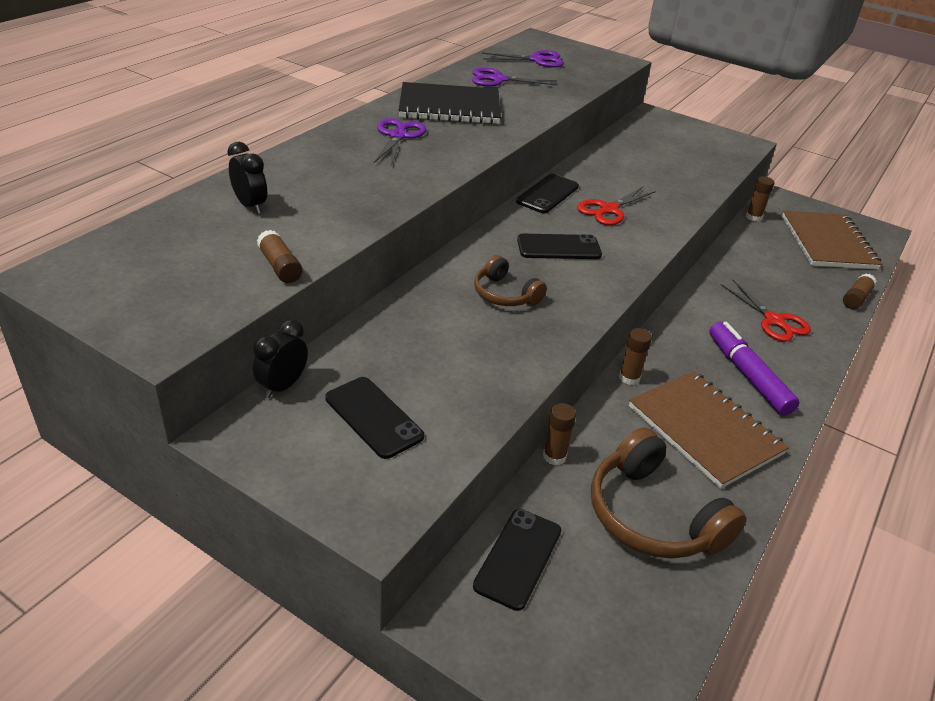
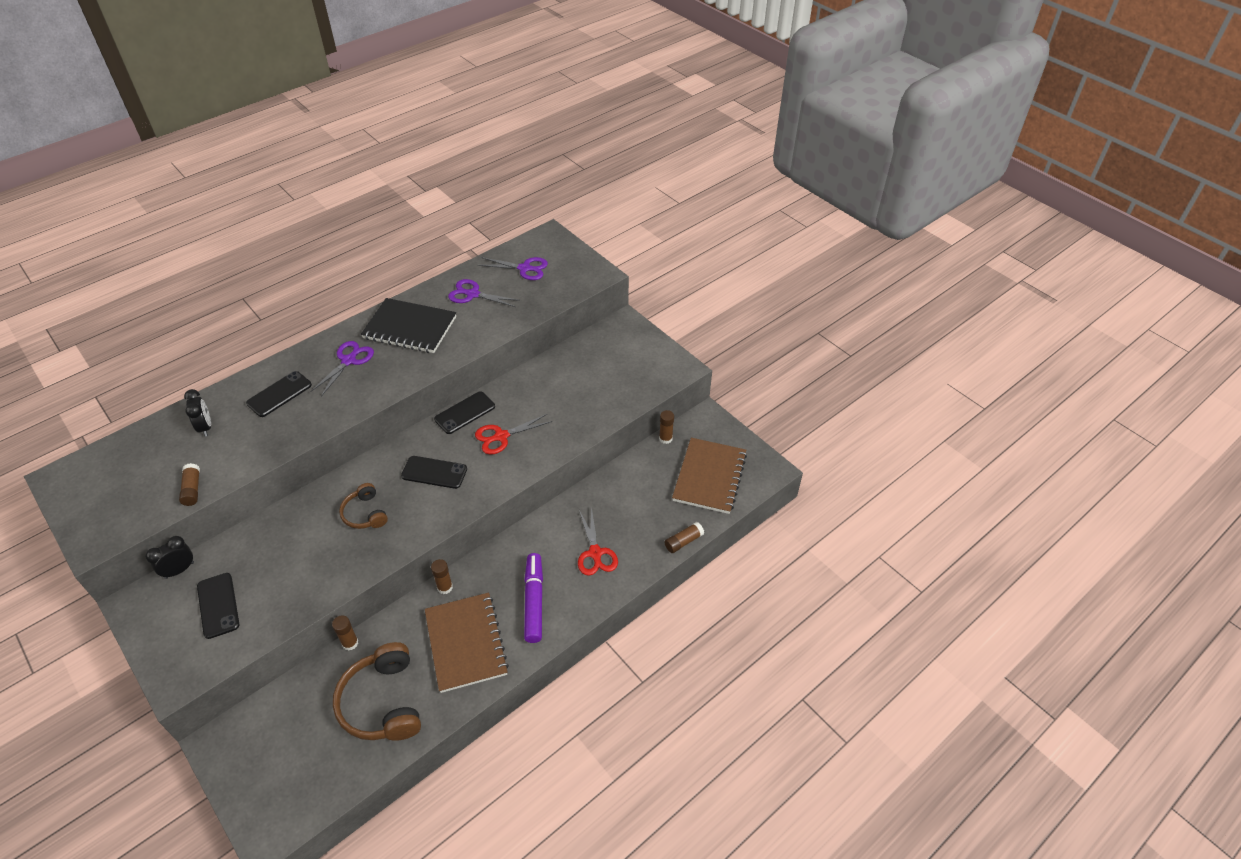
camera: 20 degrees right, 10 degrees up
(518, 558) = (280, 713): black phone -> black phone (279, 394)

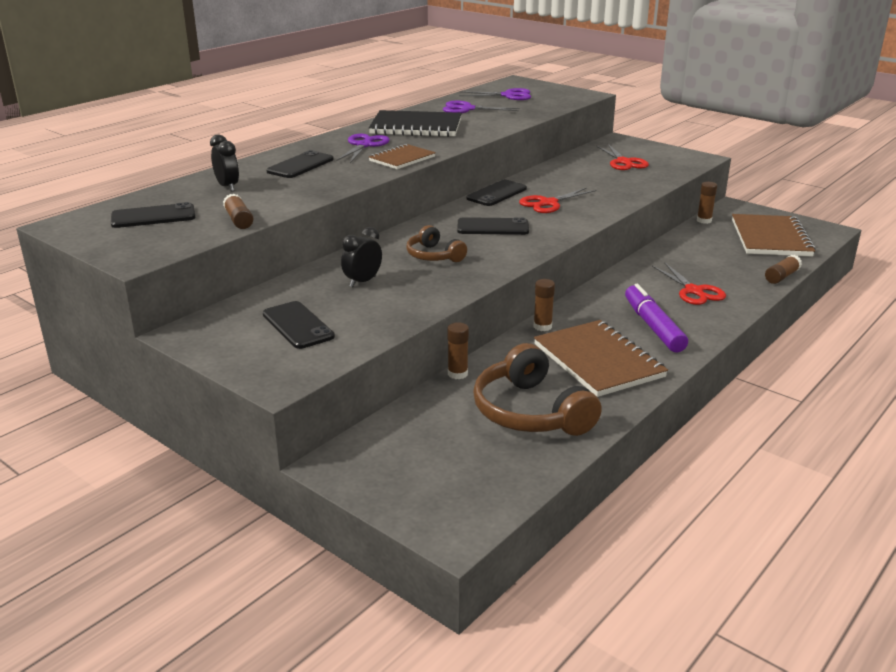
camera: 10 degrees left, 20 degrees down
(130, 473) = (153, 217): none -> black phone
(179, 570) = (232, 307): black clock -> black clock (362, 282)
(369, 392) = (402, 159): none -> brown notebook
(606, 368) = (624, 162): none -> red scissors

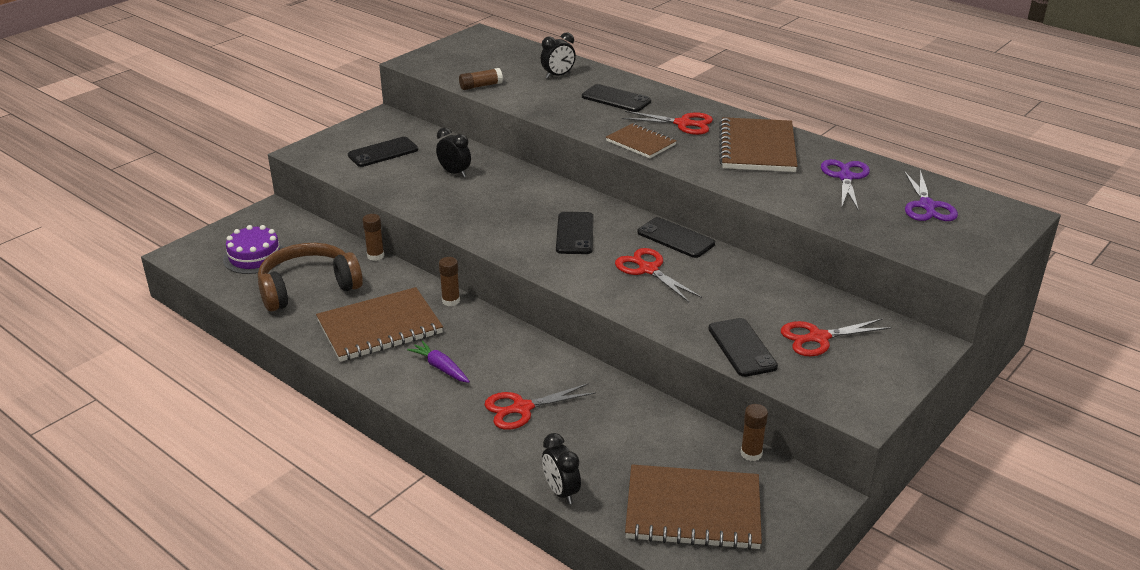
camera: 90 degrees right, 5 degrees up
(153, 217) = (492, 58): black phone -> black phone (742, 347)
(364, 145) = (683, 124): purple scissors -> red scissors
(416, 127) = (757, 148): black notebook -> brown notebook
(434, 256) = (505, 203): brown headphones -> none
(461, 462) = (254, 257): none -> purple cake
(653, 326) = (440, 368): purple marker -> purple carrot
(781, 276) = (561, 492): brown glue stick -> black clock

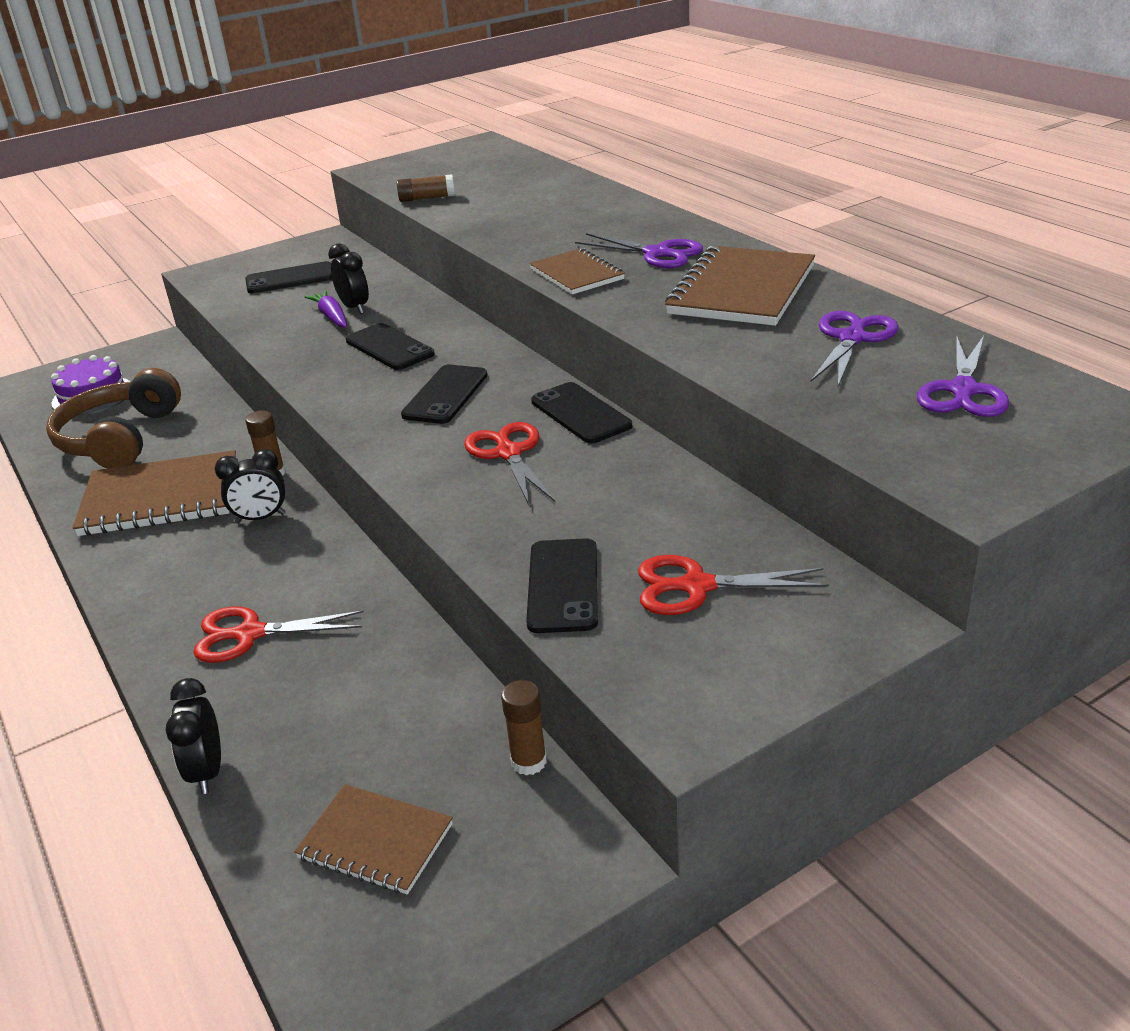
camera: 20 degrees right, 0 degrees up
(308, 288) = (120, 439): brown headphones -> brown headphones turned 75 degrees counterclockwise
(375, 256) = (228, 408): brown glue stick -> none
(440, 368) = (191, 561): purple carrot -> purple carrot (331, 316)
(558, 76) = (536, 190): black clock -> black clock (260, 518)
(616, 99) = (589, 220): black phone -> black phone (389, 347)
(683, 124) = (657, 254): red scissors -> purple scissors
(693, 510) = (375, 841): brown notebook -> brown notebook, size x0.59

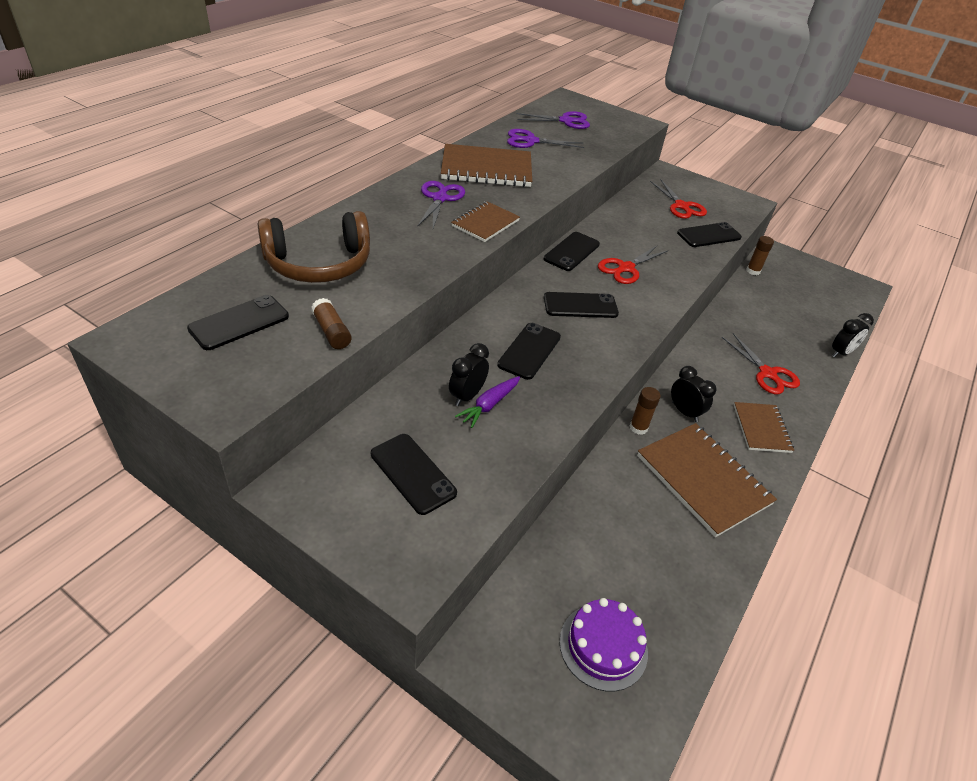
camera: 120 degrees left, 10 degrees up
(120, 439) = (655, 562): brown headphones -> brown headphones (319, 264)
(375, 841) = (818, 297): brown notebook -> brown notebook (761, 428)
(470, 170) = (239, 323): none -> black phone

